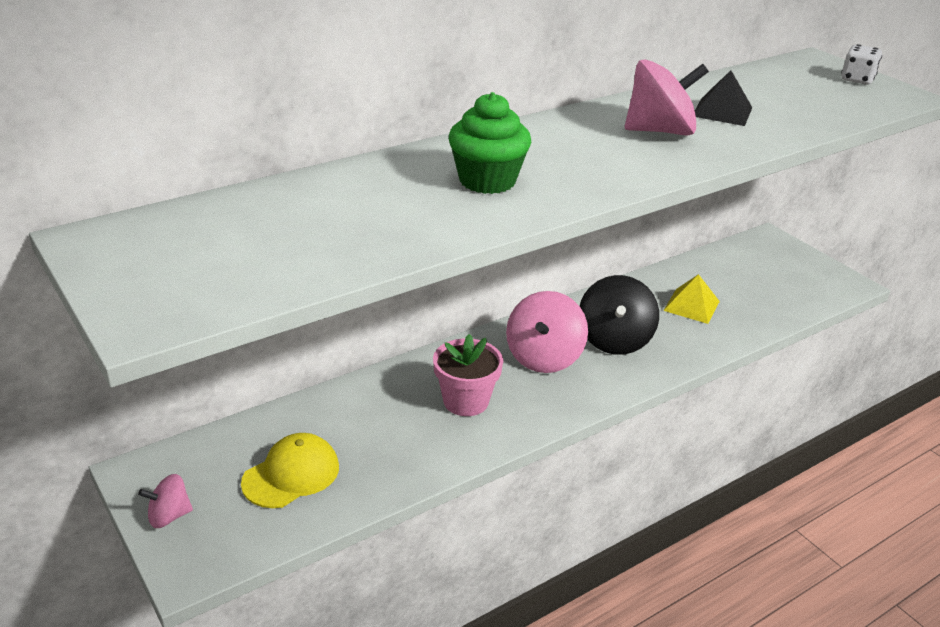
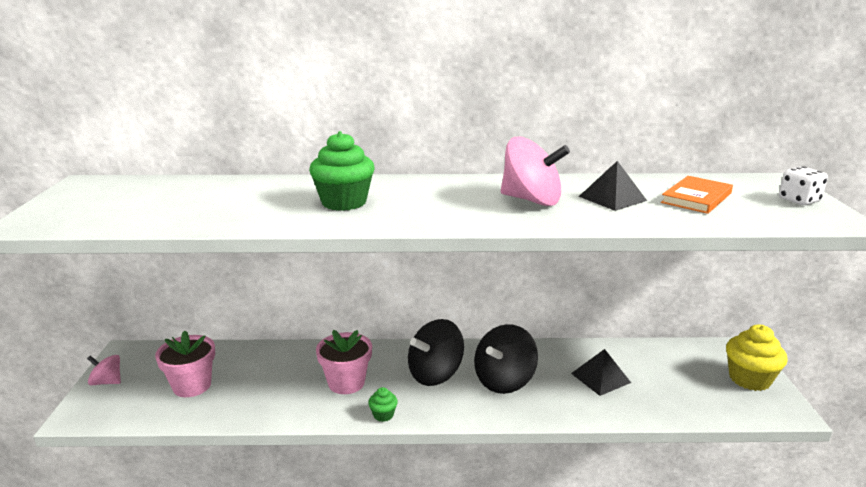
camera: 35 degrees right, 10 degrees down
(291, 475) = (192, 385): yellow cap -> pink flower pot
(543, 419) = (383, 415): none -> green cupcake
(544, 357) = (435, 374): pink spinning top -> black spinning top
(691, 305) = (600, 377): yellow pyramid -> black pyramid
(784, 94) = (696, 198): none -> orange book
(801, 264) = (749, 379): none -> yellow cupcake

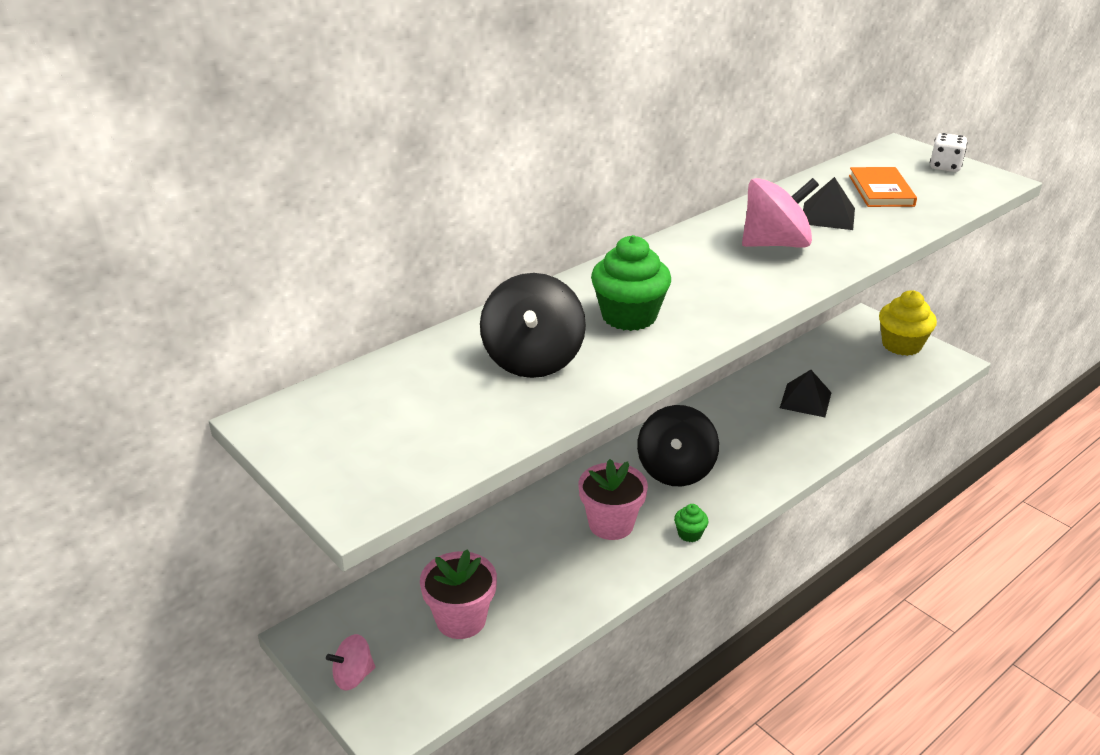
camera: 40 degrees left, 10 degrees up
(504, 381) = (739, 444): black spinning top -> black spinning top (533, 359)

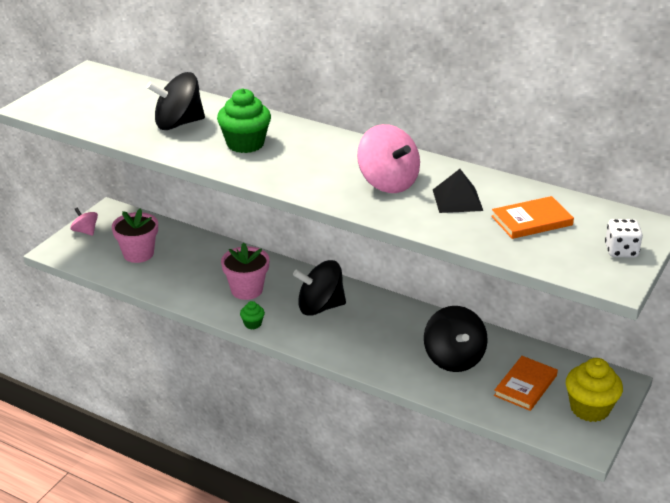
camera: 70 degrees right, 0 degrees up
(805, 400) = (453, 358): black pyramid -> black spinning top
(860, 369) = (525, 385): none -> orange book

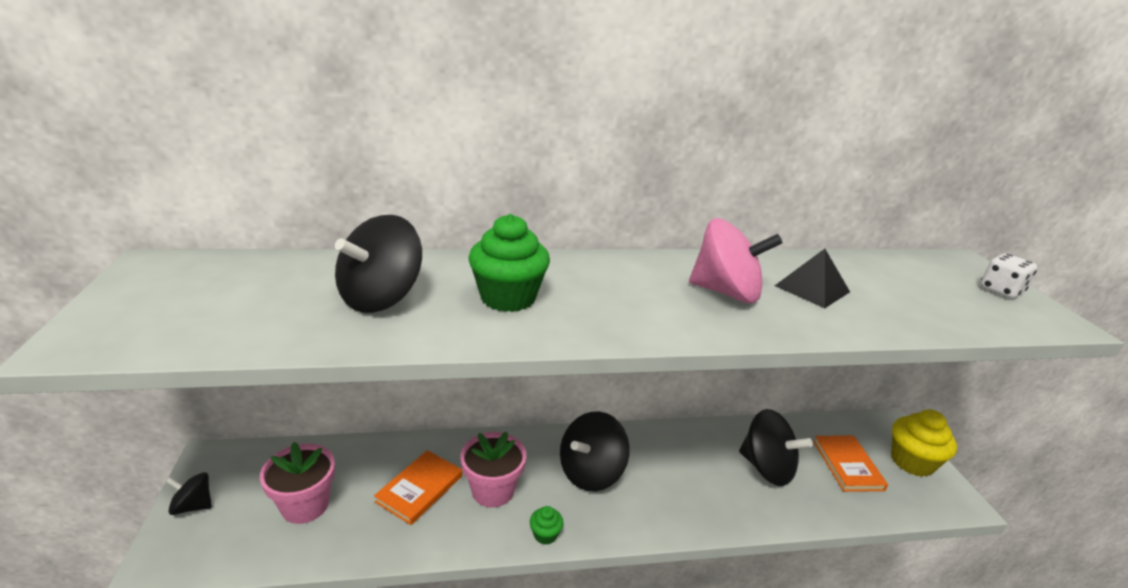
camera: 40 degrees left, 5 degrees down
(85, 231) = (193, 506): pink spinning top -> black spinning top
(531, 221) = (898, 287): orange book -> orange book (420, 489)

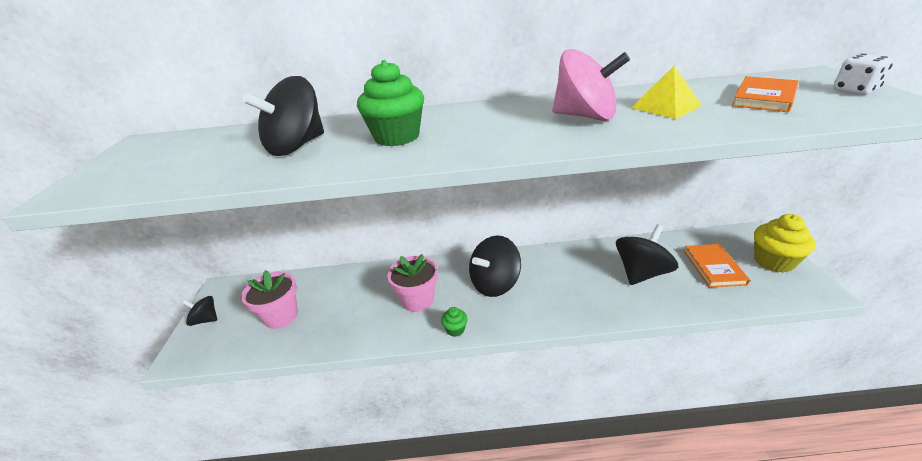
camera: 10 degrees right, 5 degrees up
(420, 489) = (363, 301): orange book -> orange book (764, 97)
(767, 468) = (641, 273): black spinning top -> black spinning top turned 90 degrees counterclockwise
(812, 288) = (666, 106): black pyramid -> yellow pyramid

